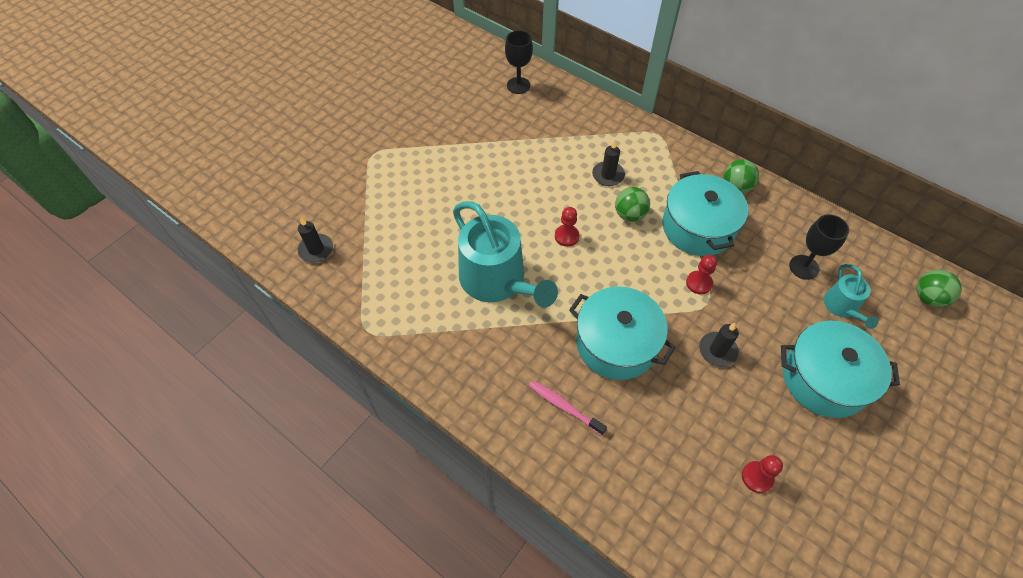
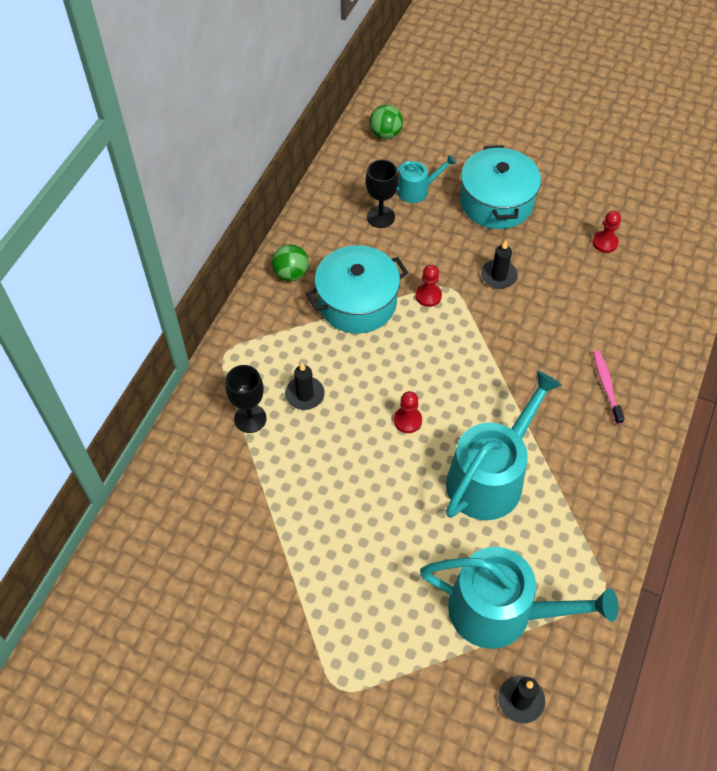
camera: 105 degrees left, 0 degrees up
(384, 256) = (501, 611): none -> turquoise watering can
(518, 85) = (163, 529): black goblet -> black goblet (250, 418)
(564, 406) = (606, 386): pink toothbrush -> pink toothbrush turned 150 degrees clockwise
(616, 343) = (523, 354): turquoise pot -> none
(629, 215) = (358, 365): green ball -> none

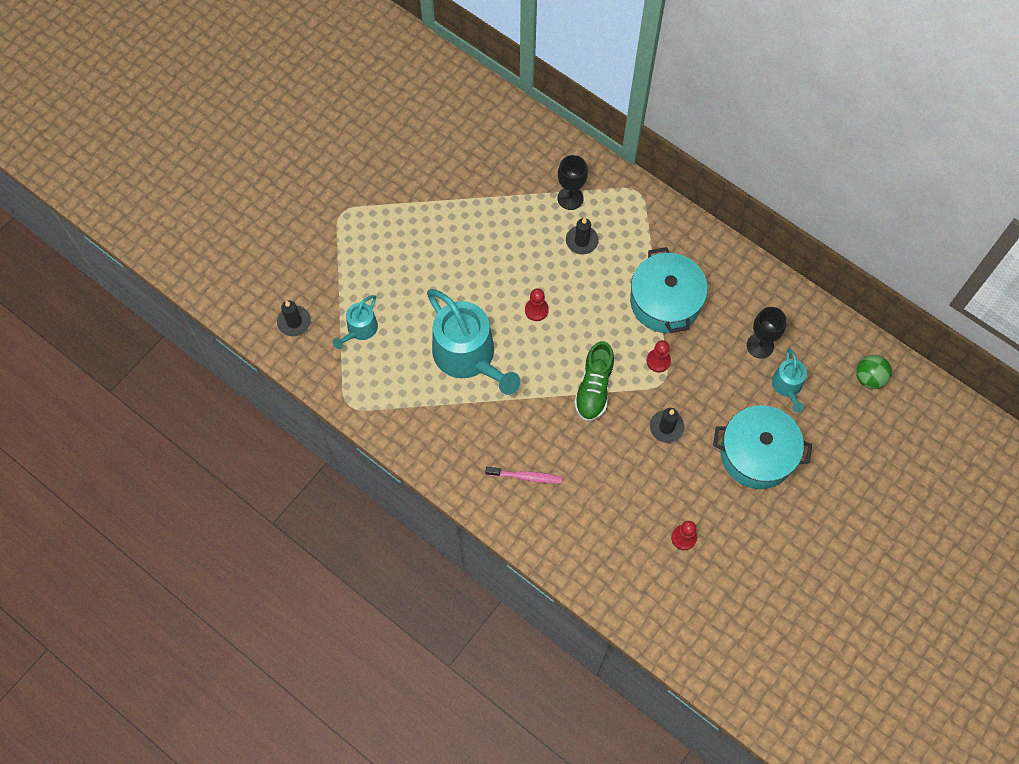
camera: 105 degrees right, 10 degrees up
(291, 274) = (709, 256): green ball -> none
(481, 346) = (594, 388): none -> green shoe
(501, 611) = (360, 329): turquoise watering can -> turquoise watering can, size x0.49

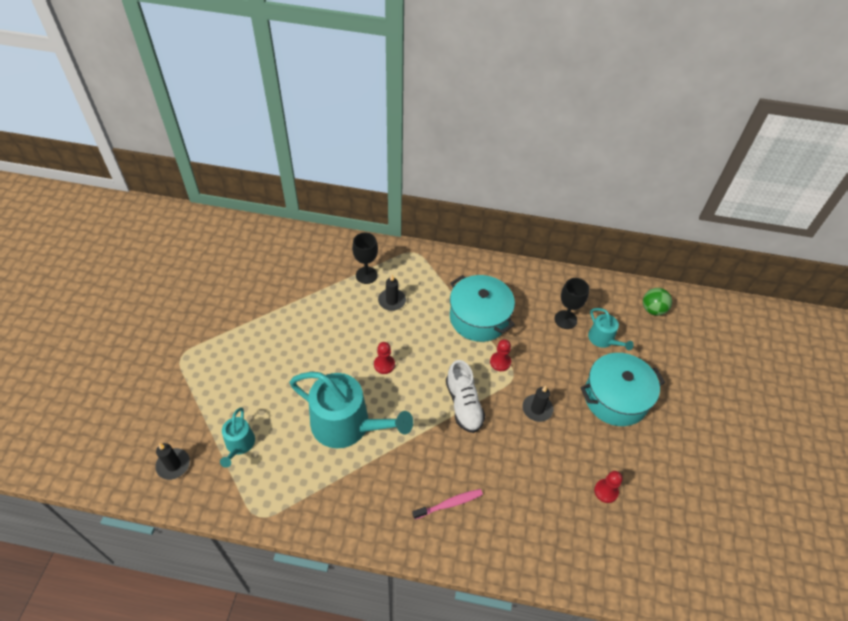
camera: 30 degrees left, 15 degrees down
(594, 388) = (463, 404): green shoe -> white shoe

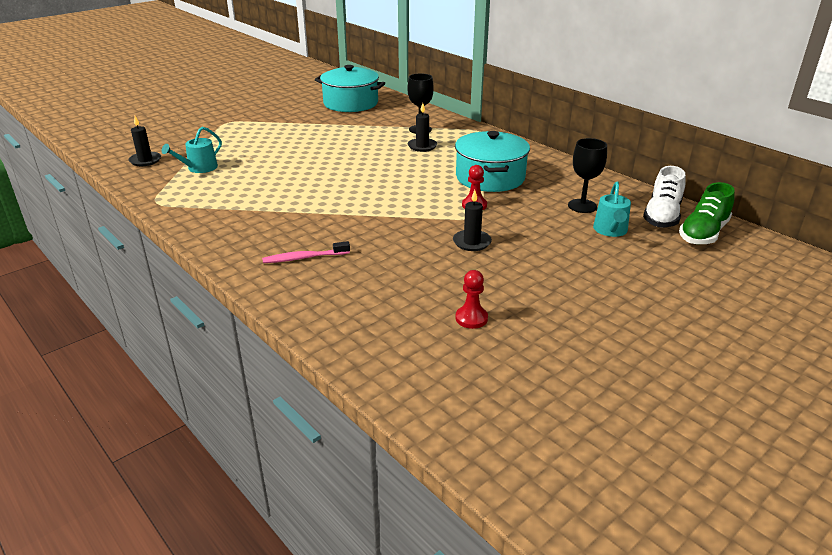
camera: 40 degrees right, 20 degrees down
(347, 425) = (288, 188): turquoise watering can -> none
(384, 365) = (366, 172): red pawn -> none
(449, 504) = (304, 258): pink toothbrush -> pink toothbrush turned 150 degrees clockwise
(463, 404) = (402, 214): white shoe -> white shoe (662, 216)
(615, 398) = (572, 268): turquoise pot -> turquoise pot (350, 103)
(653, 309) = (703, 233): green ball -> green shoe

